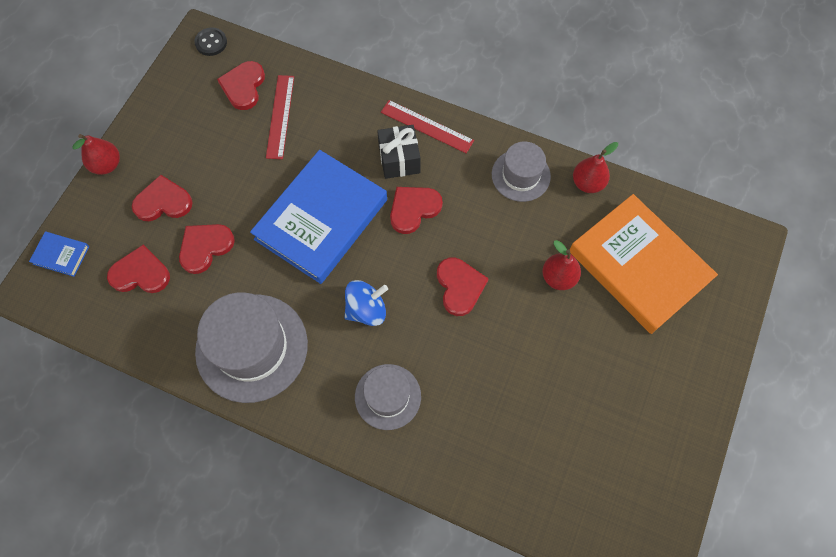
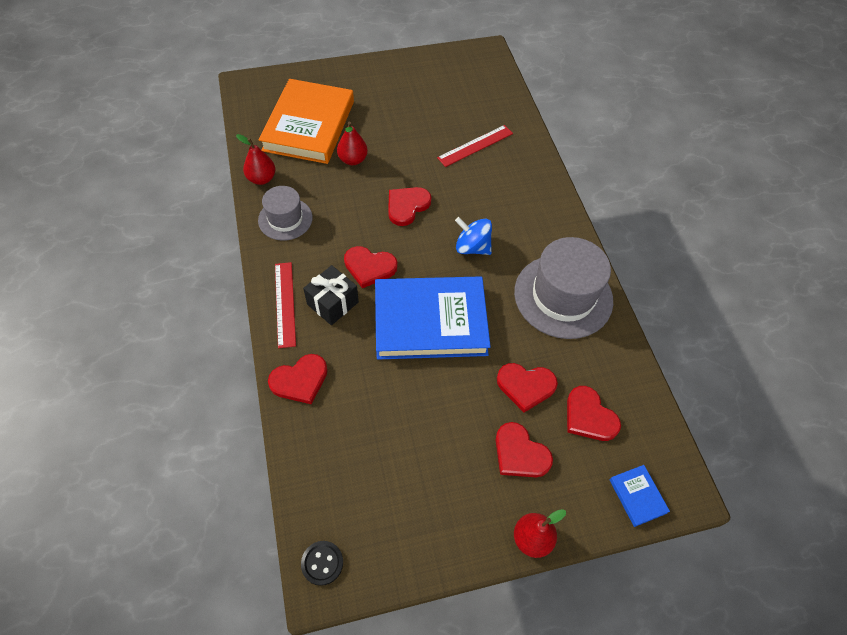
camera: 130 degrees left, 10 degrees down
(243, 86) = (352, 483): red heart -> red heart (300, 380)
(280, 116) = (360, 424): red ruler -> red ruler (475, 146)
(388, 396) = (516, 201): grey hat -> none

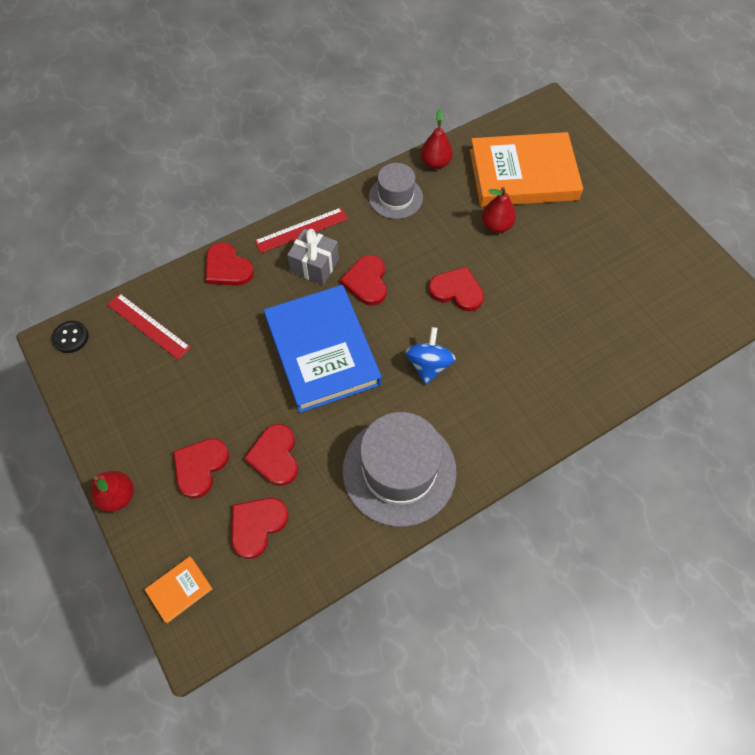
camera: 75 degrees right, 5 degrees up
(332, 303) = (314, 265): black gift -> grey gift
(475, 146) = (577, 332): red ruler -> red ruler (148, 326)
(637, 496) = (179, 589): blue book -> orange book

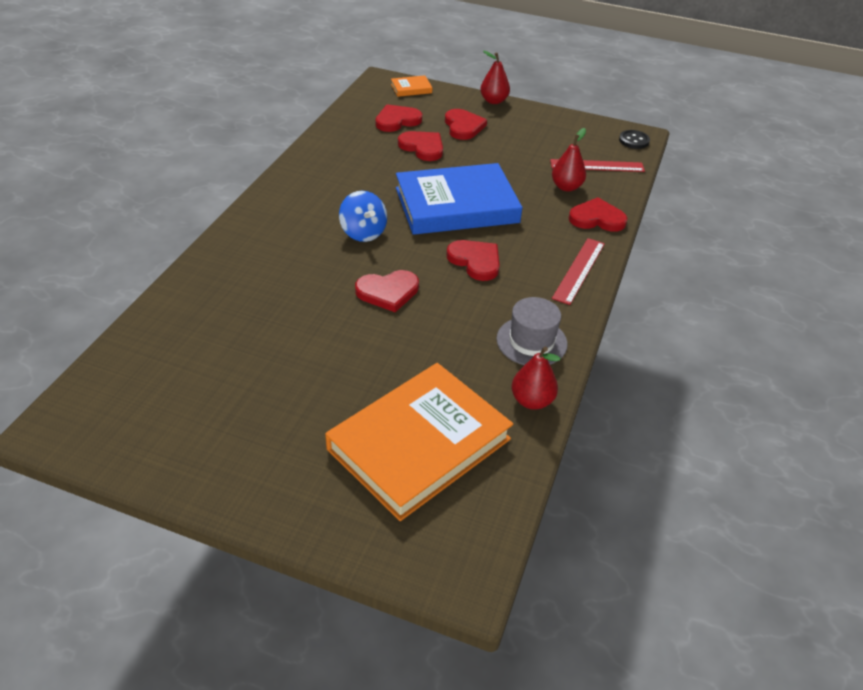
camera: 140 degrees right, 20 degrees down
(179, 589) = (411, 88): orange book -> orange book turned 60 degrees clockwise
(257, 525) = (397, 120): red heart -> red heart turned 120 degrees counterclockwise
(314, 265) = (532, 251): grey gift -> none
(322, 351) = (456, 205): blue book -> blue book turned 45 degrees counterclockwise
(399, 470) = (329, 173): grey hat -> none
(496, 225) = (401, 368): red pear -> red pear (566, 187)

